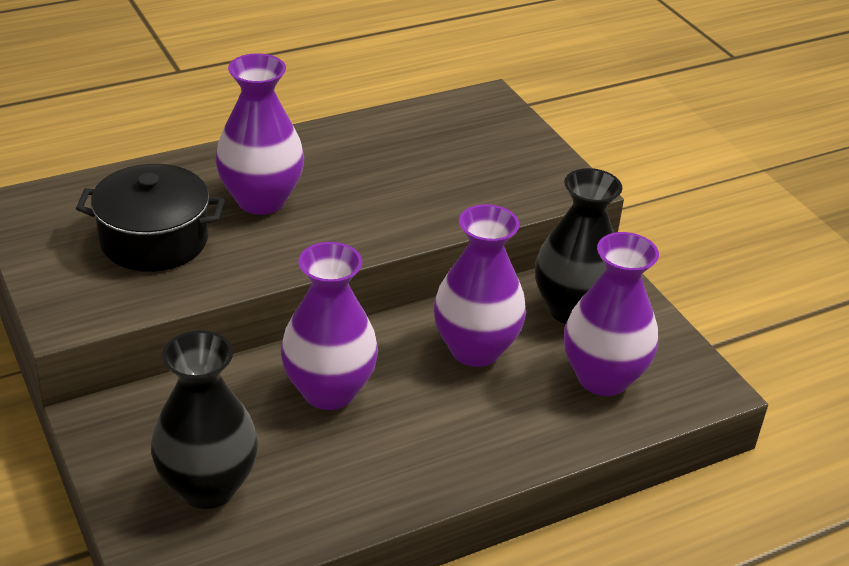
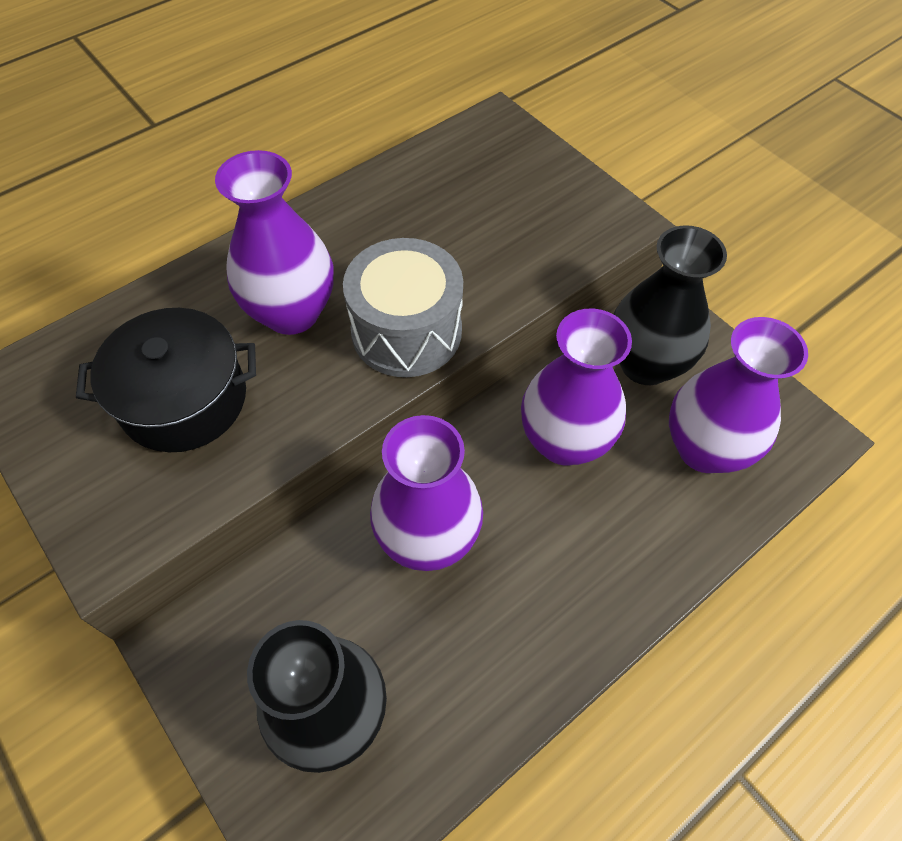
camera: 10 degrees left, 20 degrees up
(354, 229) = (406, 331): none -> grey drum

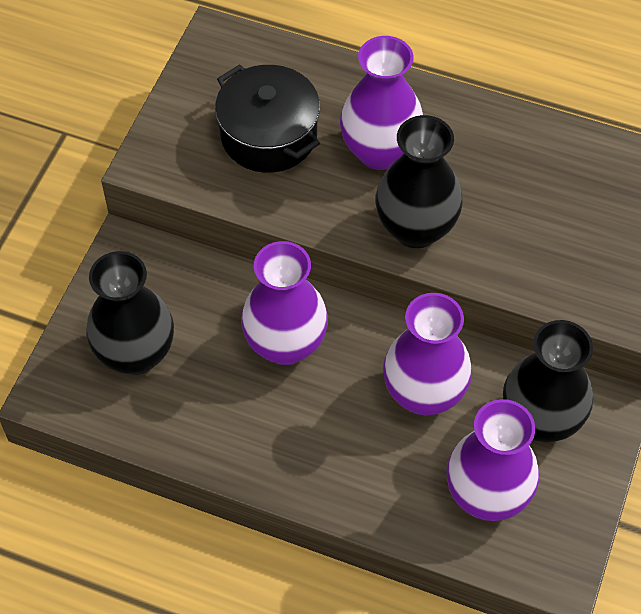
camera: 60 degrees right, 0 degrees up
(406, 331) = (416, 228): grey drum -> black vase

